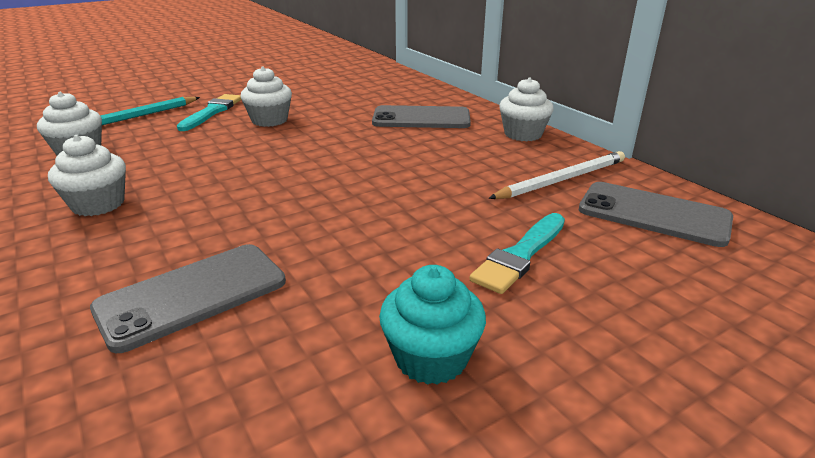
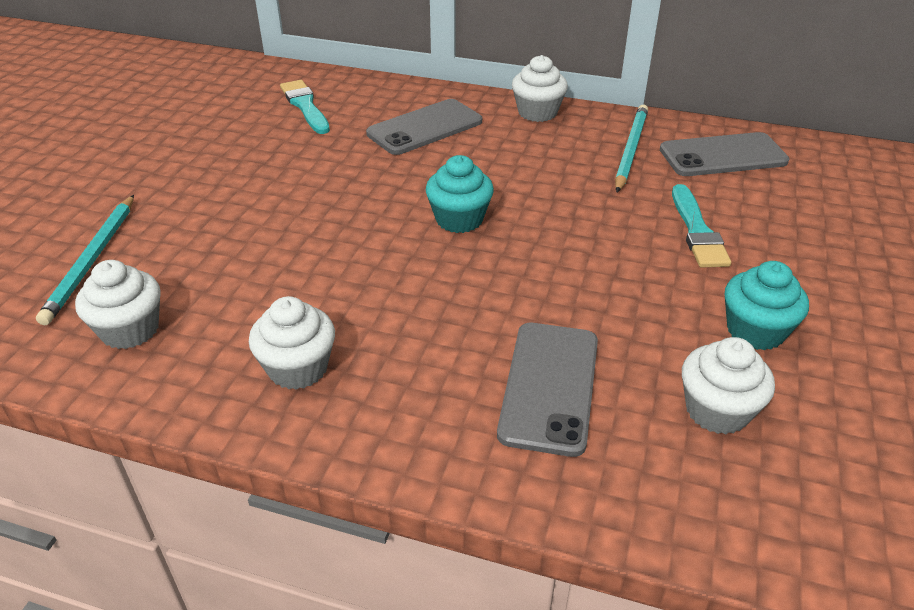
camera: 40 degrees left, 10 degrees up
(212, 112) = (183, 208): turquoise brush -> turquoise brush (305, 106)
(269, 120) = (275, 192): white cupcake -> white cupcake (717, 410)
(343, 171) = (459, 219): none -> turquoise cupcake
(561, 180) = (630, 150): white pencil -> turquoise pencil

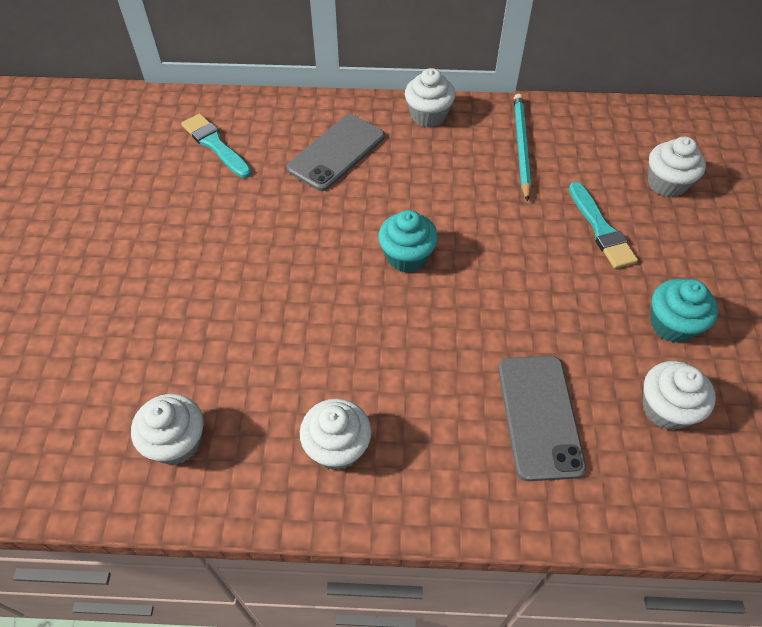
camera: 15 degrees left, 15 degrees up
(92, 260) = (103, 373): turquoise pencil -> none
(723, 156) = (597, 139): grey phone -> none
(795, 204) = (666, 183): none -> white cupcake

